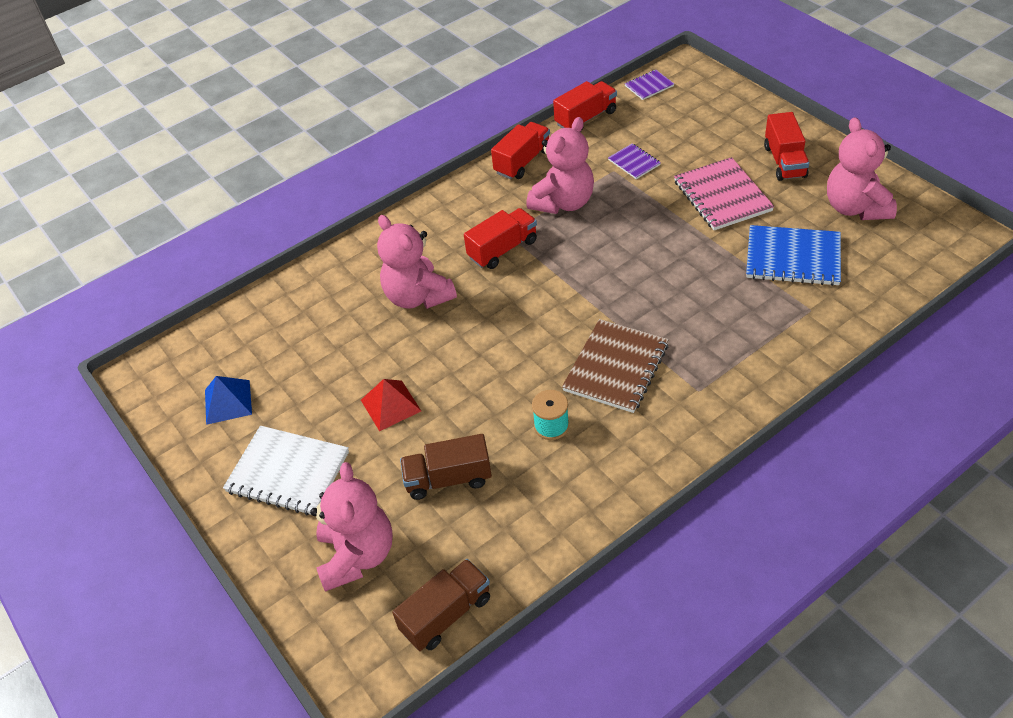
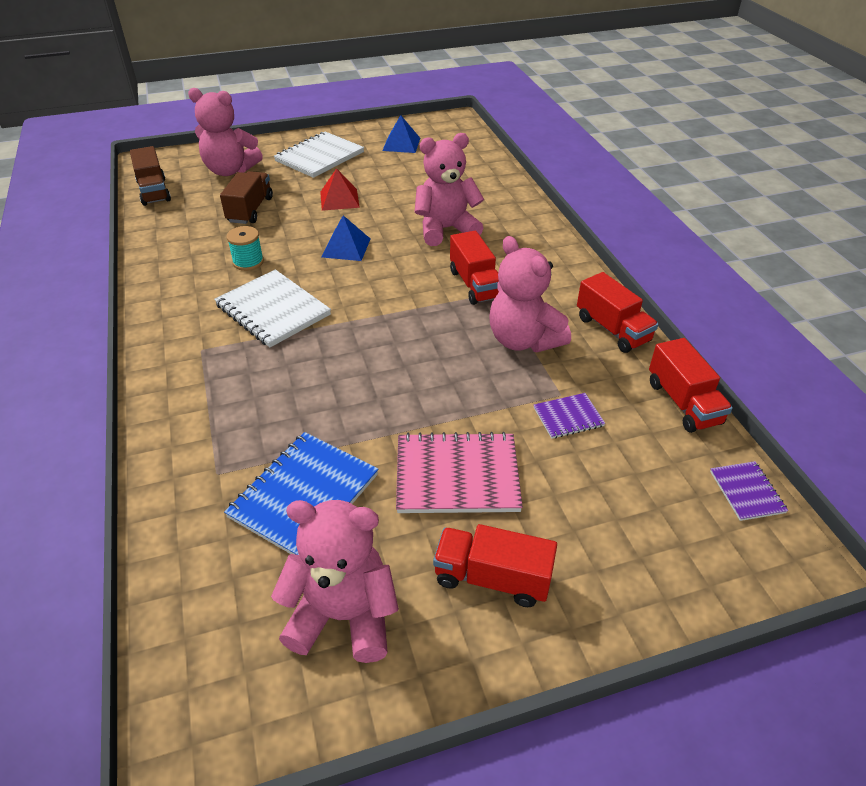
camera: 105 degrees right, 5 degrees down
(486, 358) = (346, 247): none -> blue pyramid
(616, 367) = (273, 310): brown notebook -> white notebook

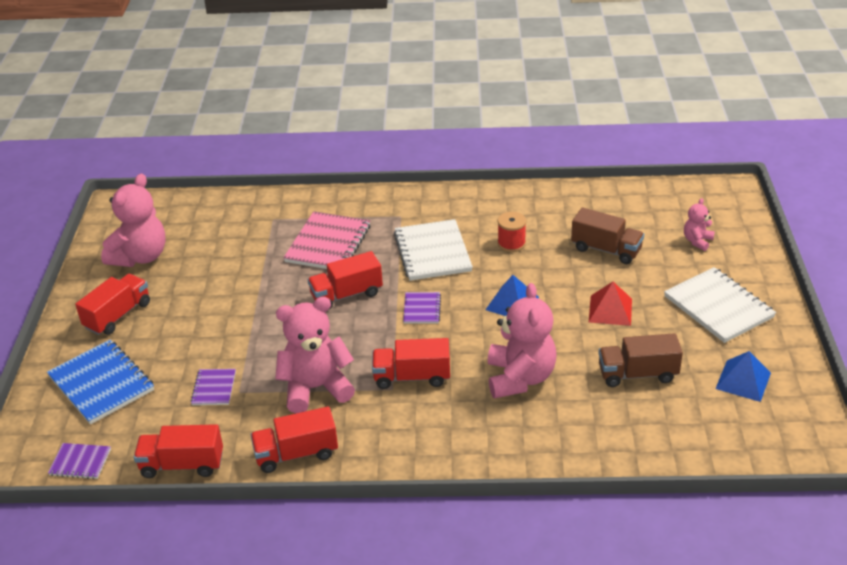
camera: 110 degrees right, 5 degrees down
(154, 191) = (661, 194): brown truck -> brown truck (637, 374)
(230, 170) = (697, 241): pink teddy bear -> pink teddy bear, size x0.49
(248, 262) = (511, 243): turquoise spool -> red spool
(273, 310) = (432, 252): white notebook -> white notebook turned 75 degrees counterclockwise
(304, 495) = (231, 251): blue notebook -> blue notebook (101, 383)
(367, 356) = (346, 295): none -> red truck
(374, 298) = (422, 309): none -> purple notebook
(457, 475) = (201, 317): pink notebook -> pink notebook (328, 244)

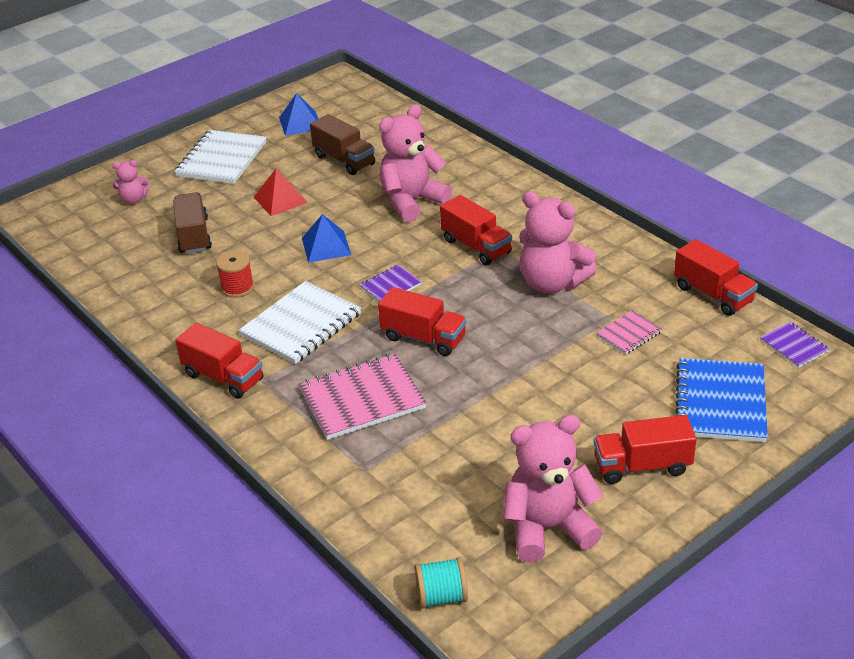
camera: 130 degrees left, 0 degrees up
(161, 204) = (441, 596): none -> turquoise spool
(214, 388) = (628, 334): purple notebook -> pink notebook
(296, 454) = (622, 251): red truck -> red truck (223, 377)

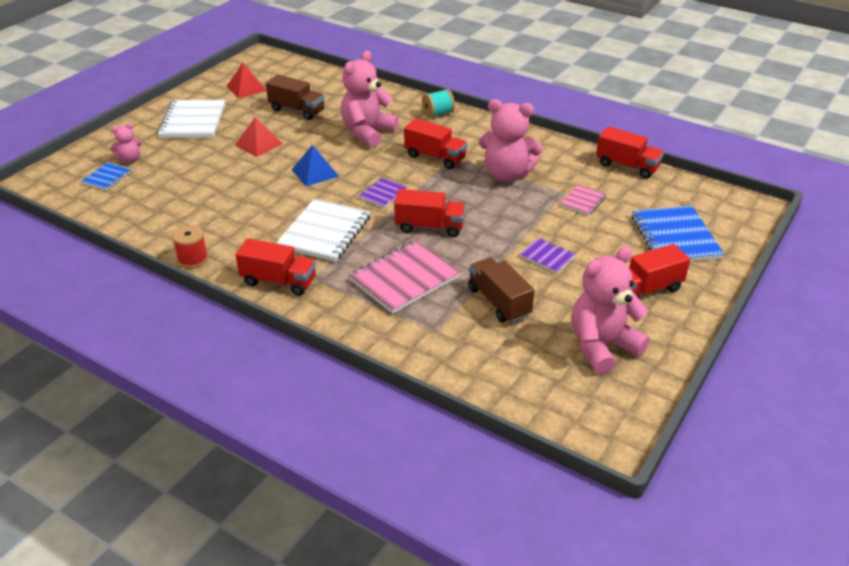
camera: 20 degrees left, 0 degrees up
(101, 219) = (107, 177): none -> blue notebook
(194, 236) = (197, 179): brown truck -> brown truck (499, 302)
(237, 288) = (256, 213): red spool -> red spool (193, 259)
(300, 123) = (246, 88): blue pyramid -> red pyramid
(441, 596) = (549, 413): turquoise spool -> turquoise spool (438, 114)
(794, 346) = (702, 192): purple notebook -> purple notebook (547, 256)

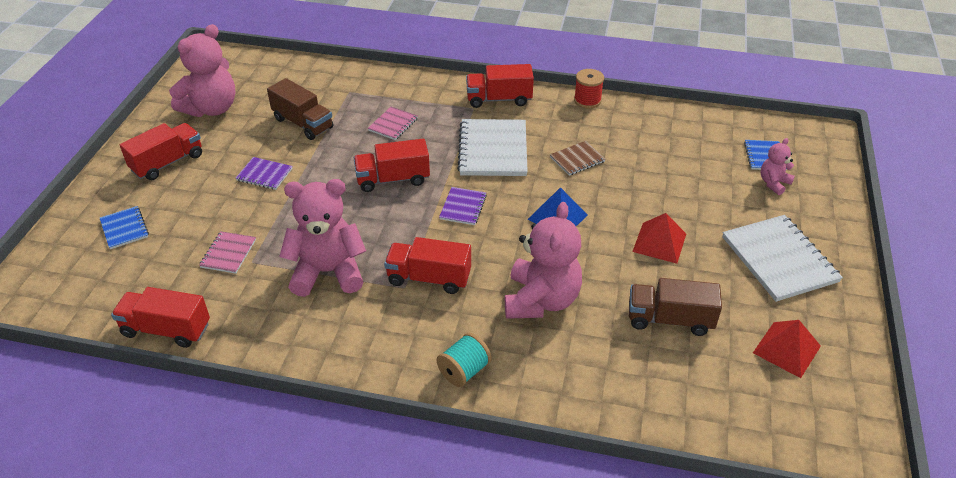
camera: 160 degrees right, 5 degrees up
(259, 208) = (577, 159): none -> brown notebook
(404, 279) = (393, 124): pink notebook -> pink notebook, size x0.52
(675, 237) = (124, 228): blue notebook -> blue notebook, size x0.52

